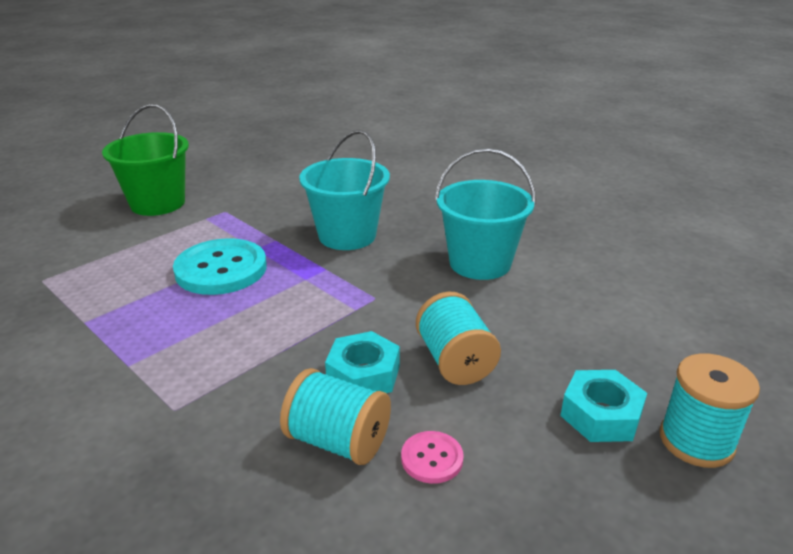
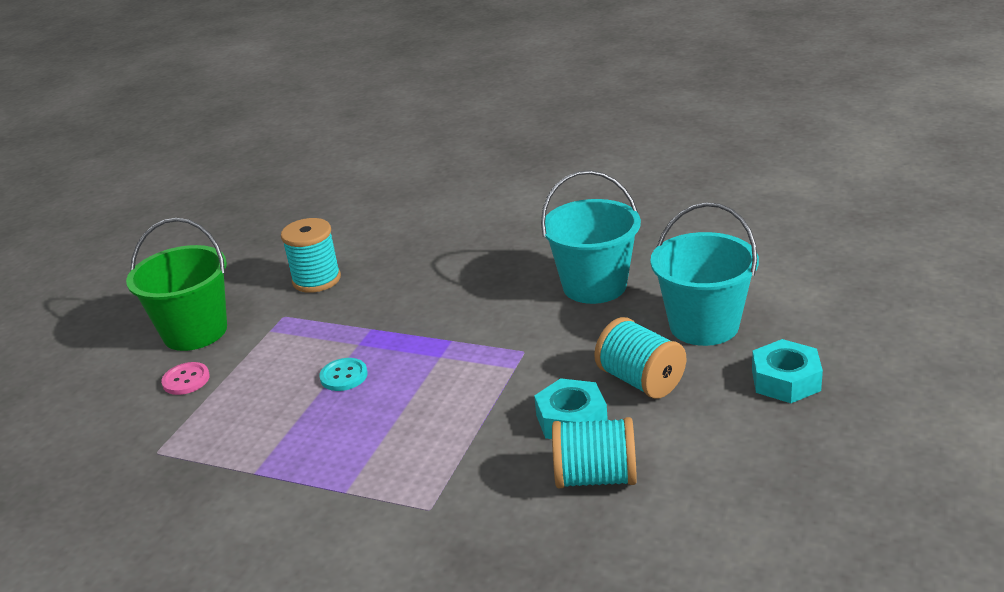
camera: 20 degrees left, 0 degrees up
(221, 269) = (344, 376): turquoise button -> turquoise button, size x0.47
(347, 235) = (442, 300): turquoise bucket -> turquoise bucket (704, 325)
(432, 458) = (681, 461): pink button -> pink button (186, 380)
(696, 441) = (865, 374): turquoise spool -> turquoise spool (316, 280)

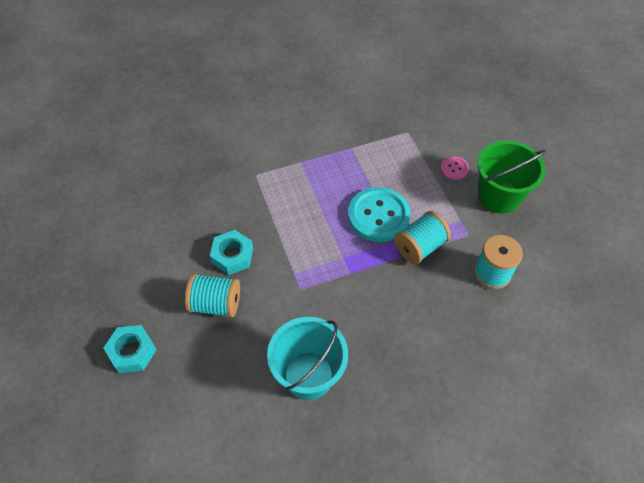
camera: 135 degrees right, 25 degrees up
(344, 376) = (378, 216): turquoise button -> turquoise button, size x2.11
(595, 477) = (194, 230): turquoise spool -> turquoise spool (419, 247)
(704, 325) = (208, 375): turquoise bucket -> none

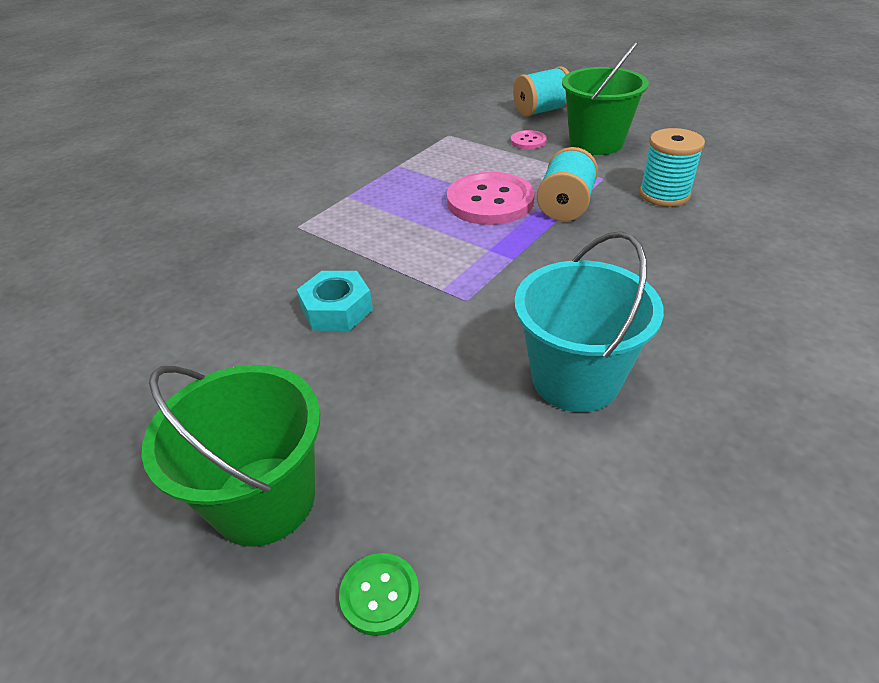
camera: 30 degrees left, 15 degrees down
(132, 352) = (264, 499): turquoise nut -> green bucket
(146, 424) = (380, 594): none -> green button
(215, 304) = (359, 369): turquoise spool -> turquoise spool (541, 111)
(378, 216) = (490, 201): turquoise button -> pink button

